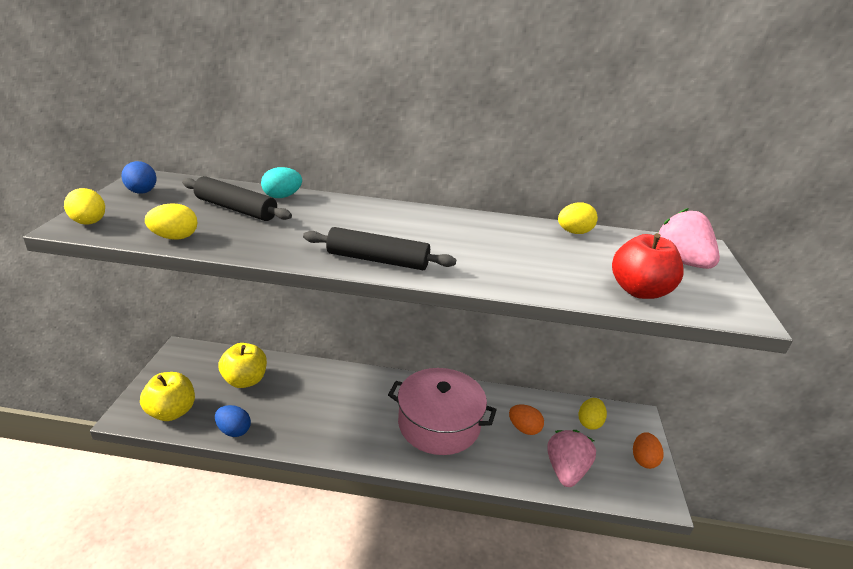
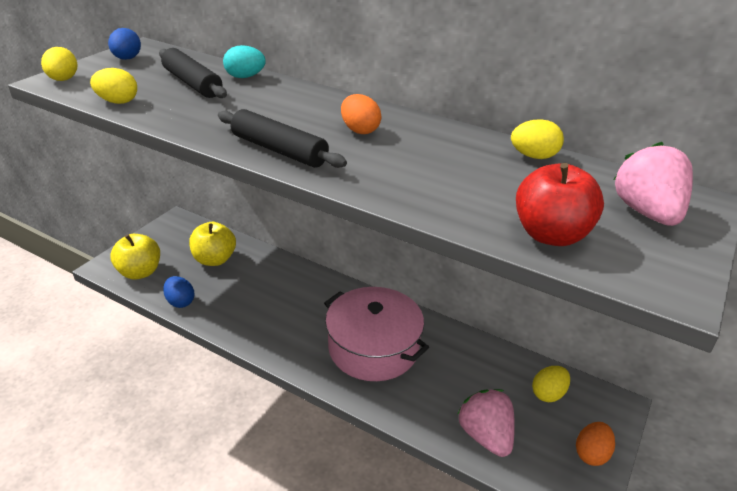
camera: 25 degrees right, 5 degrees up
(524, 429) = (464, 378): orange egg -> orange egg (360, 130)
(566, 470) = (485, 435): pink strawberry -> pink strawberry turned 60 degrees counterclockwise

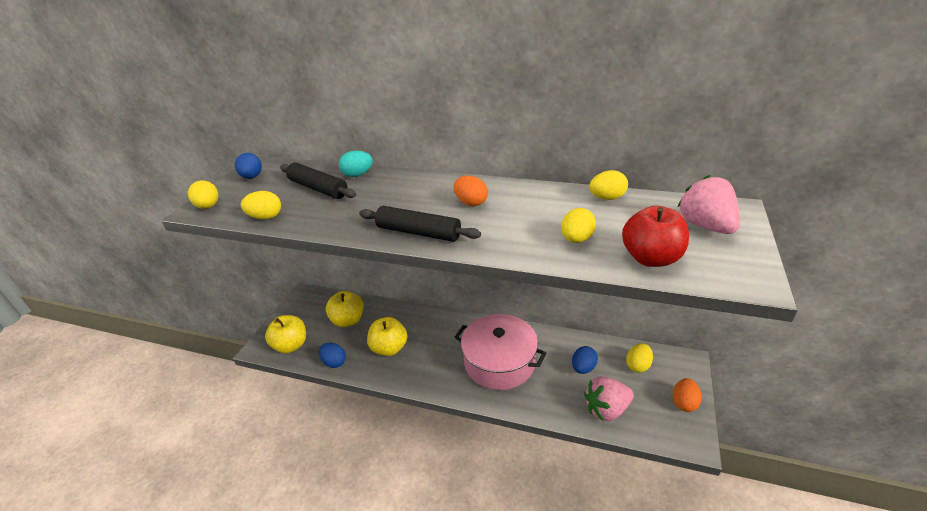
camera: 10 degrees left, 0 degrees up
(249, 301) = (389, 348): none -> yellow apple
(467, 194) = (576, 239): none -> yellow egg
(475, 379) = (583, 368): none -> blue egg
(485, 435) = (606, 409): pink strawberry -> pink strawberry turned 75 degrees counterclockwise

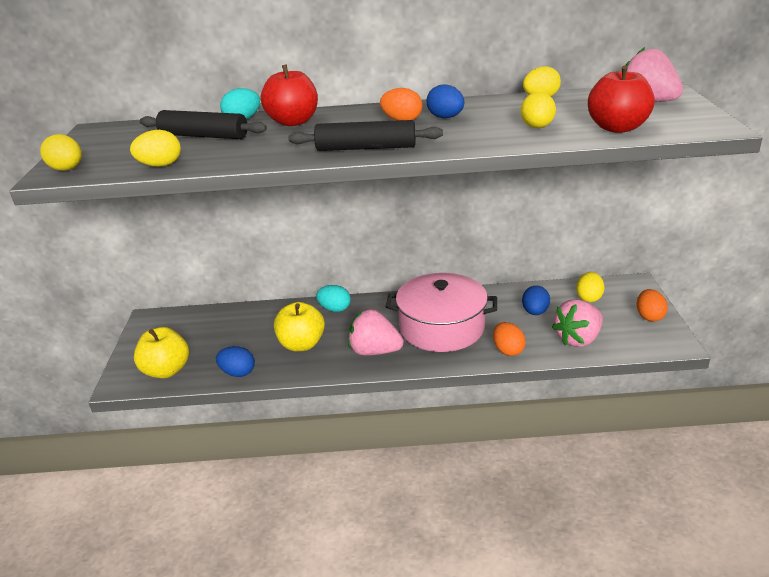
camera: 20 degrees left, 5 degrees down
(252, 177) = (100, 140): blue egg -> blue egg (445, 118)
(348, 320) = (230, 331): yellow apple -> none
(390, 185) = (293, 122): none -> red apple
(429, 320) = (335, 309): none -> turquoise egg
(437, 371) = (374, 351): none -> pink strawberry
(541, 403) = (508, 350): none -> orange egg

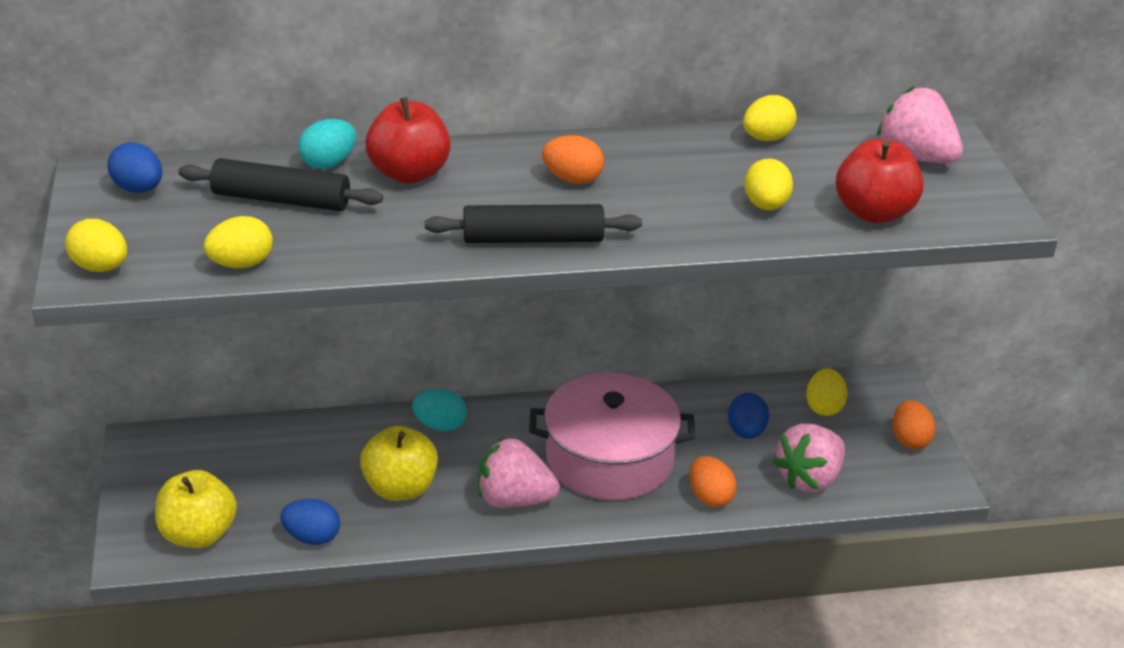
camera: 10 degrees left, 5 degrees up
(445, 118) = (635, 176): blue egg -> blue egg (138, 189)

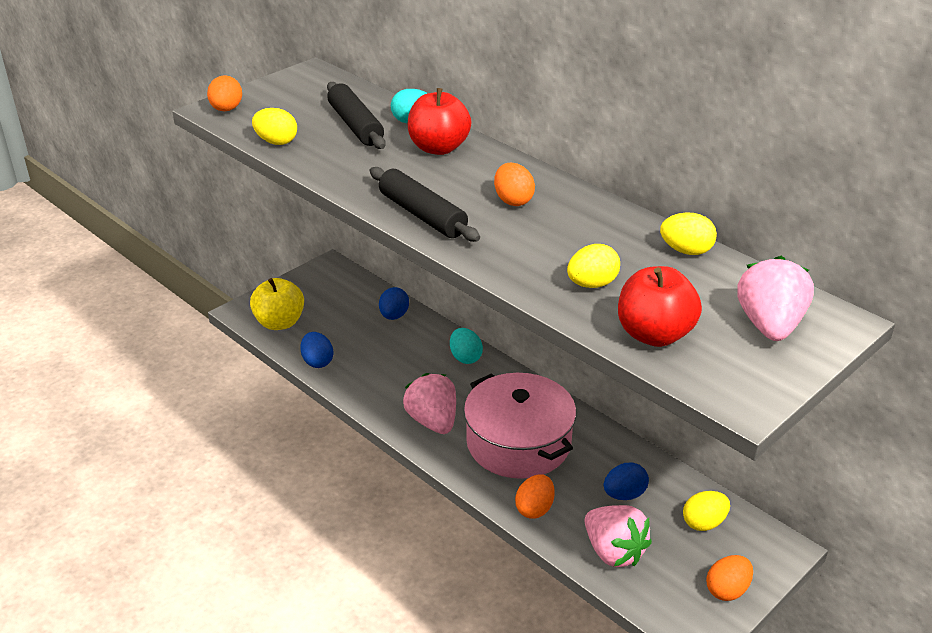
camera: 55 degrees right, 0 degrees up
(100, 267) = (226, 109): yellow egg -> orange egg
(138, 189) = (312, 87): blue egg -> blue egg (394, 316)
(400, 488) = (392, 371): yellow apple -> none
(809, 478) = (613, 552): pink strawberry -> pink strawberry turned 135 degrees counterclockwise

